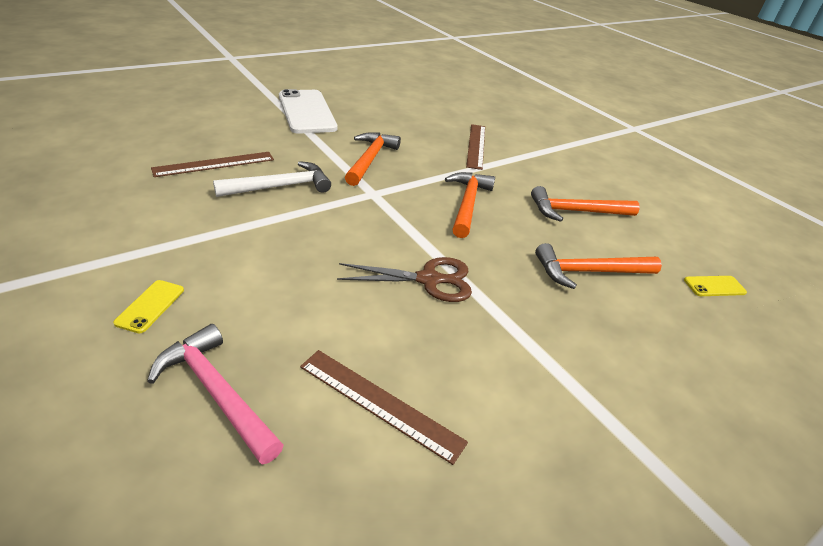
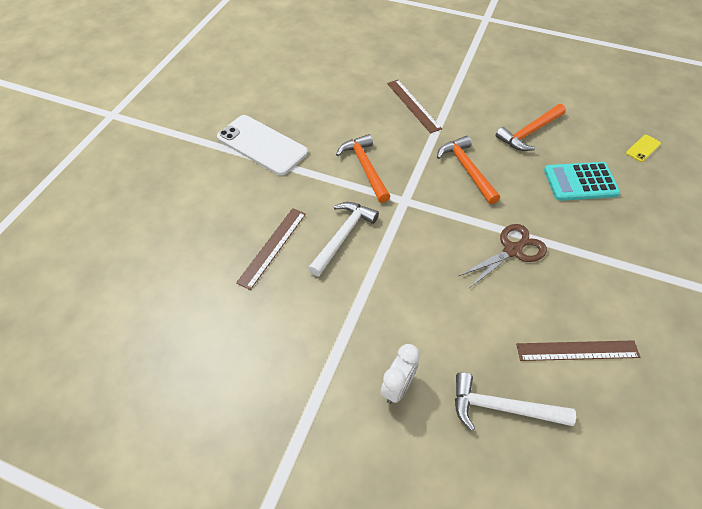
camera: 30 degrees left, 15 degrees up
(150, 306) = (397, 387): yellow phone -> white clock
(216, 392) = (502, 408): pink hammer -> white hammer
(589, 272) = (580, 182): orange hammer -> turquoise calculator

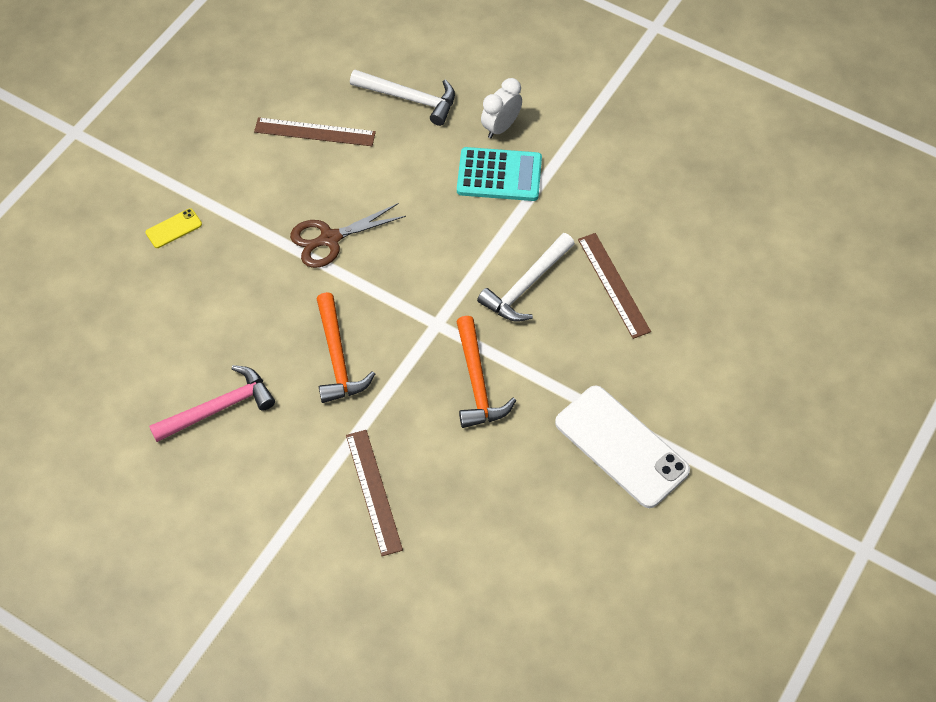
camera: 170 degrees left, 5 degrees up
(272, 247) = (613, 285): brown ruler -> brown ruler turned 60 degrees counterclockwise
(529, 133) = (219, 408): orange hammer -> pink hammer
(580, 182) = (195, 315): turquoise calculator -> turquoise calculator (499, 175)
(643, 148) = (74, 355): yellow phone -> yellow phone (173, 228)

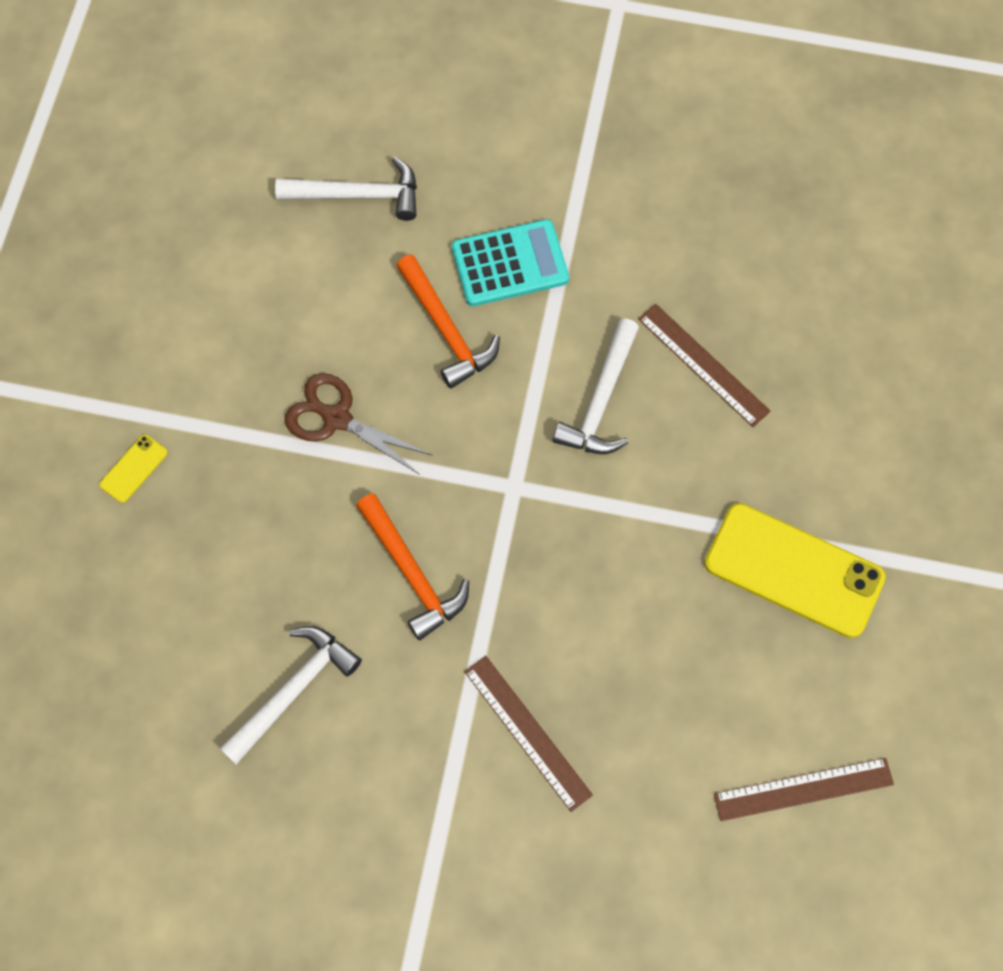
camera: 20 degrees left, 10 degrees up
(219, 408) = (293, 690): pink hammer -> white hammer
(315, 132) = (258, 278): brown ruler -> brown ruler (803, 789)
(329, 239) = (336, 418): brown scissors -> brown scissors turned 75 degrees clockwise
(477, 382) = (593, 547): orange hammer -> orange hammer (446, 330)
(501, 127) = (486, 198): white clock -> none
(621, 446) = (794, 570): white phone -> yellow phone

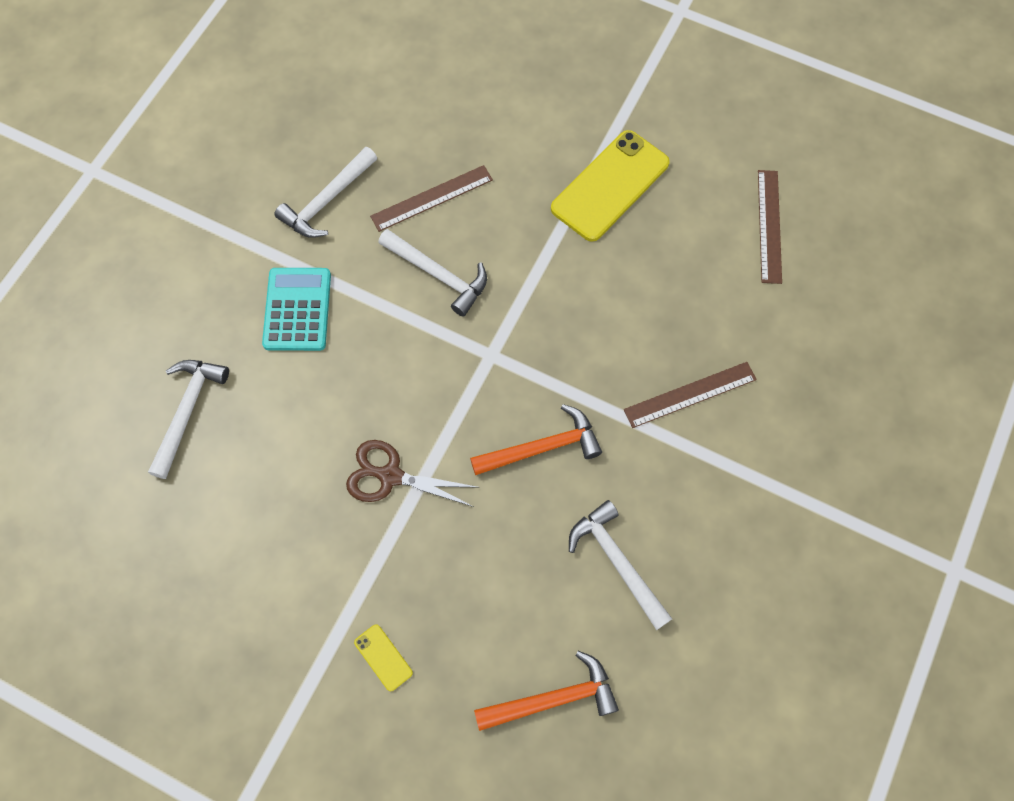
camera: 75 degrees left, 0 degrees up
(336, 418) = (390, 476): brown scissors -> brown scissors turned 60 degrees clockwise
(446, 330) = (339, 371): orange hammer -> orange hammer (553, 698)
(660, 252) = (327, 201): none -> white hammer

